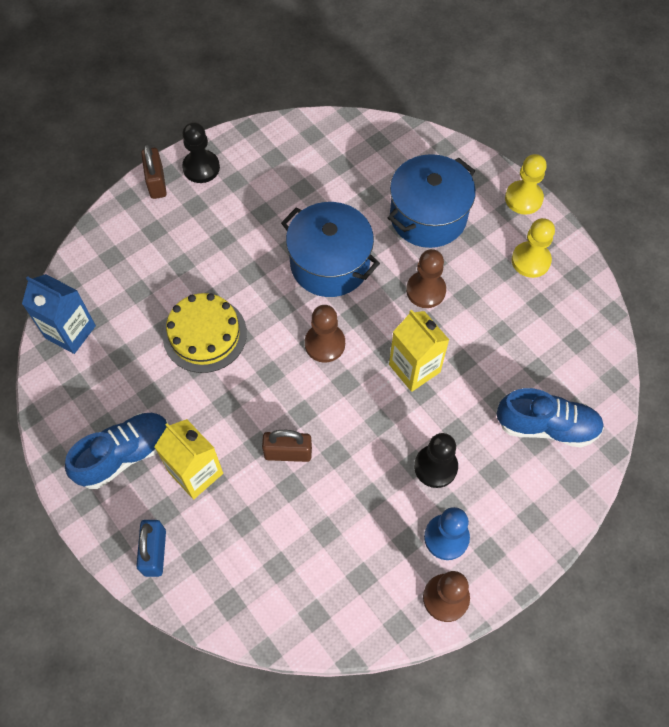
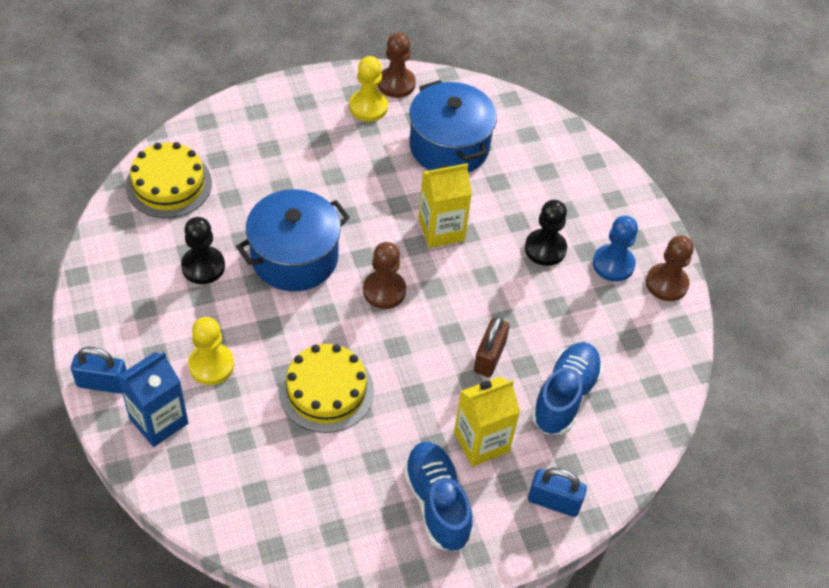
camera: 75 degrees left, 10 degrees down
(70, 332) = (262, 521): blue carton -> blue carton (159, 421)
(156, 183) = (103, 383): brown padlock -> blue padlock
(201, 168) = (107, 334): black pawn -> black pawn (203, 266)
(363, 148) = (169, 184): none -> yellow cake
(425, 290) = (362, 193): brown pawn -> brown pawn (396, 84)
(428, 216) = (280, 162): blue pot -> blue pot (449, 146)
(523, 198) = (299, 86): yellow pawn -> yellow pawn (211, 365)
(546, 426) = (536, 159): blue shoe -> blue shoe (565, 396)

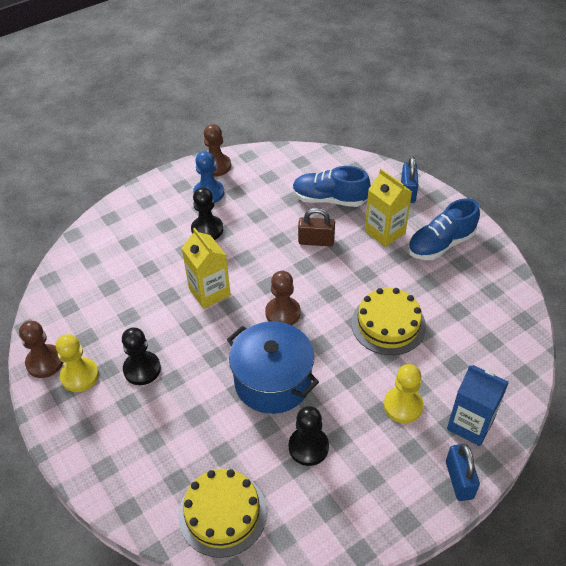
camera: 100 degrees left, 5 degrees down
(356, 154) = (142, 369): none -> black pawn
(449, 146) = (116, 307): blue pot -> none

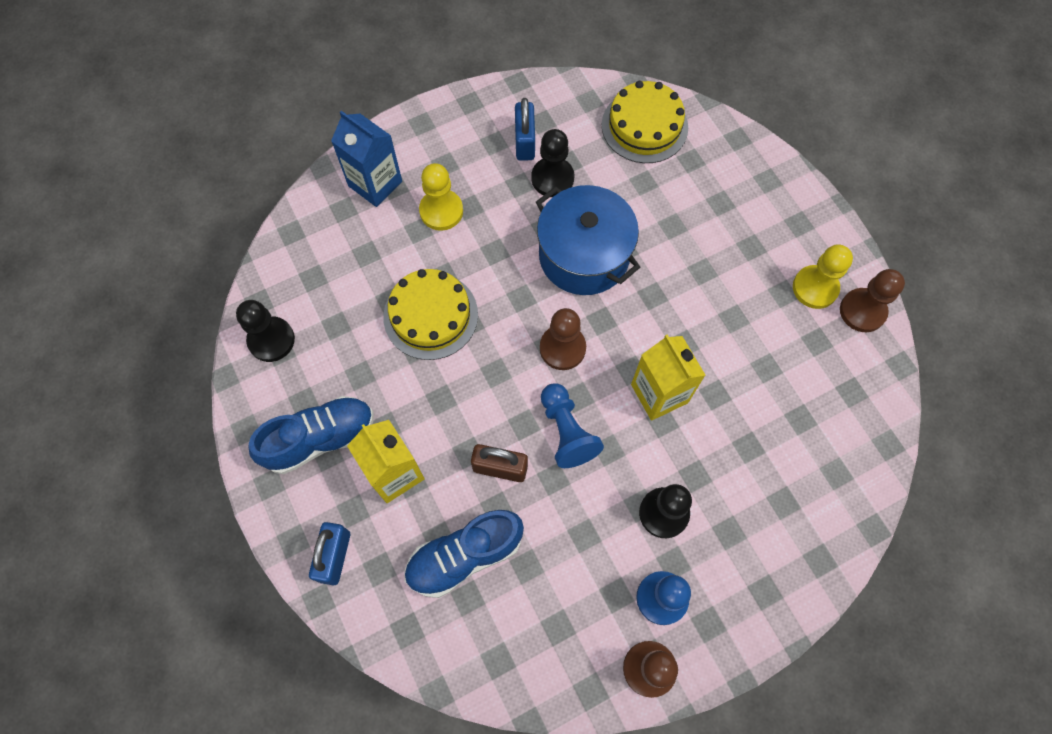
camera: 175 degrees left, 20 degrees up
(142, 369) = (740, 288): black pawn -> black pawn (271, 340)
(274, 264) = (566, 431): none -> blue pawn
(329, 199) = (464, 556): blue shoe -> blue shoe turned 135 degrees clockwise
(459, 480) = (406, 131): blue padlock -> blue padlock (524, 142)

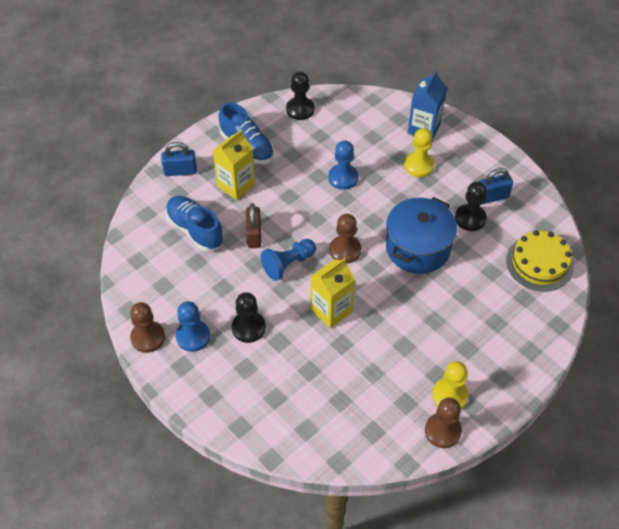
camera: 75 degrees right, 15 degrees down
(430, 315) = (343, 178): yellow cake -> blue pawn

